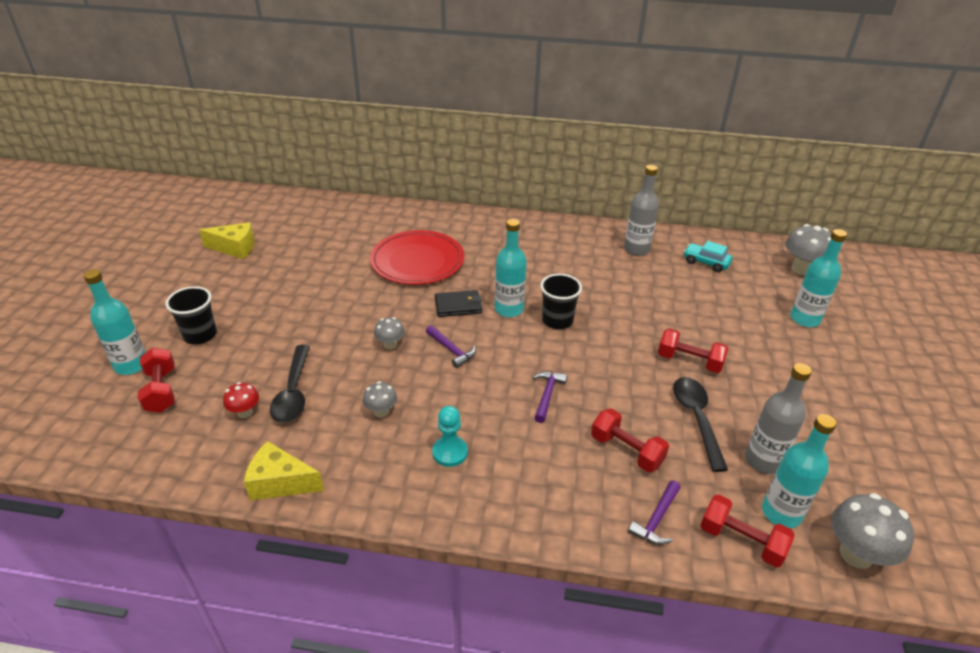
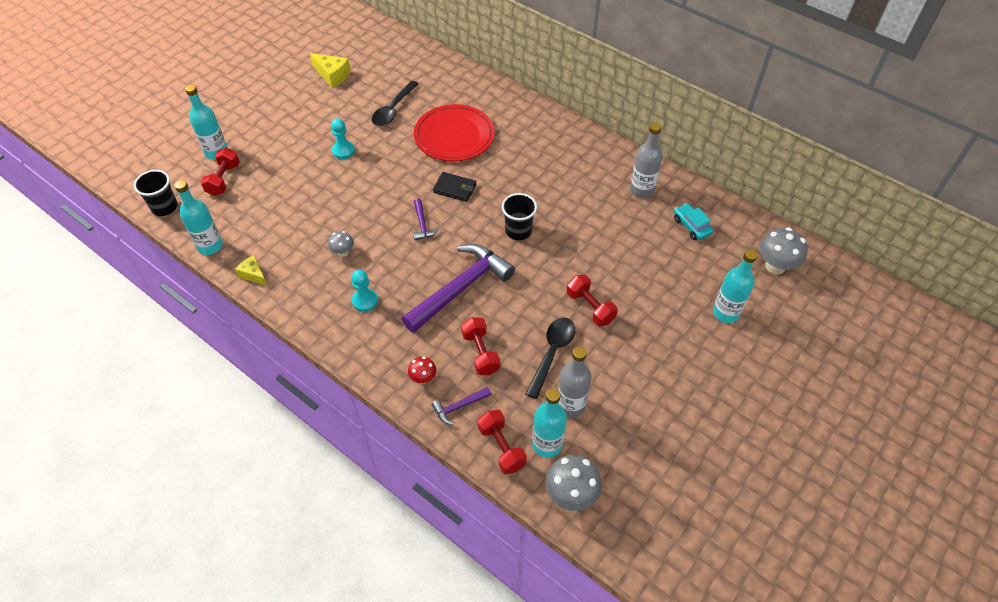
camera: 30 degrees right, 15 degrees up
(200, 335) = (268, 145): black cup -> black cup (164, 207)
(245, 412) = (262, 216): red mushroom -> red mushroom (423, 378)
(280, 482) = (253, 275): yellow cheese -> yellow cheese, size x0.66
(293, 392) = (299, 214): black spoon -> black spoon (393, 110)
(302, 311) = (343, 151): none -> turquoise pawn
(390, 345) = (384, 202): grey mushroom -> none
(509, 309) = (490, 206): turquoise bottle -> turquoise bottle (210, 246)
(547, 395) = (461, 288): purple hammer -> purple hammer, size x2.29

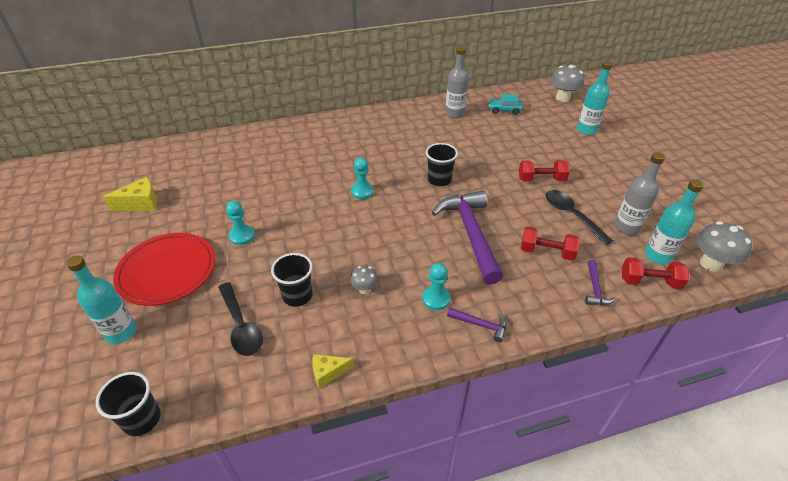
camera: 55 degrees left, 10 degrees down
(210, 246) = (249, 396): turquoise bottle -> none
(223, 179) = (168, 343): red dumbbell -> none
(308, 218) = (297, 296): none -> black cup
(393, 110) = (234, 186): black spoon -> black spoon (241, 326)
(422, 224) = (382, 225): purple hammer -> purple hammer (480, 325)
(423, 378) = (551, 298): red mushroom -> none
(454, 136) = (306, 168): red plate -> red plate (167, 271)
(455, 188) = (362, 191): black wallet -> turquoise pawn

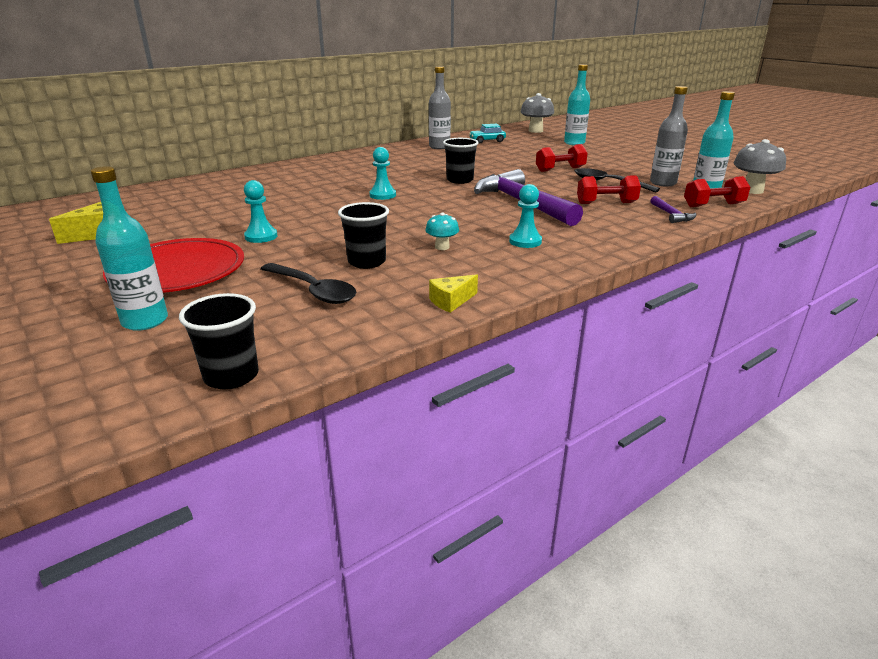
camera: 20 degrees left, 15 degrees down
(364, 289) = (442, 247): grey mushroom -> turquoise mushroom
(480, 325) = (586, 248): purple hammer -> none

